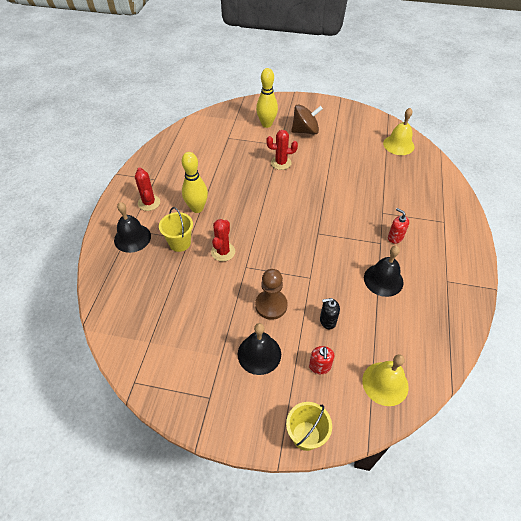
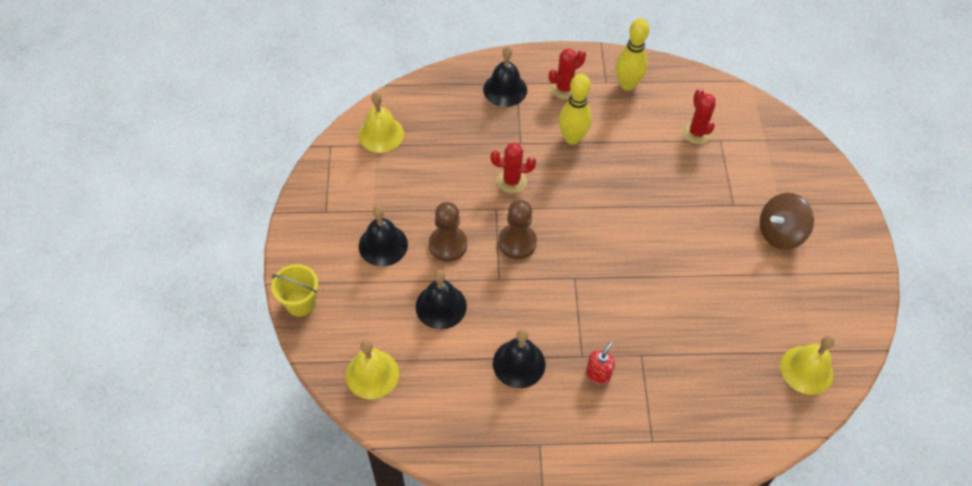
camera: 75 degrees right, 5 degrees up
(139, 336) = (381, 134): none -> yellow bell
(180, 243) = (511, 135): yellow bucket -> none
(266, 124) = (772, 180): yellow bowling pin -> yellow bowling pin (627, 84)
(280, 260) = (517, 242): none -> brown pawn
(281, 163) = (693, 213): red cactus -> red cactus (696, 133)
(305, 131) = (780, 233): brown spinning top -> brown spinning top turned 90 degrees clockwise
(319, 366) = (379, 305): red soap dispenser -> none
(327, 321) = (441, 306): black soap dispenser -> black bell

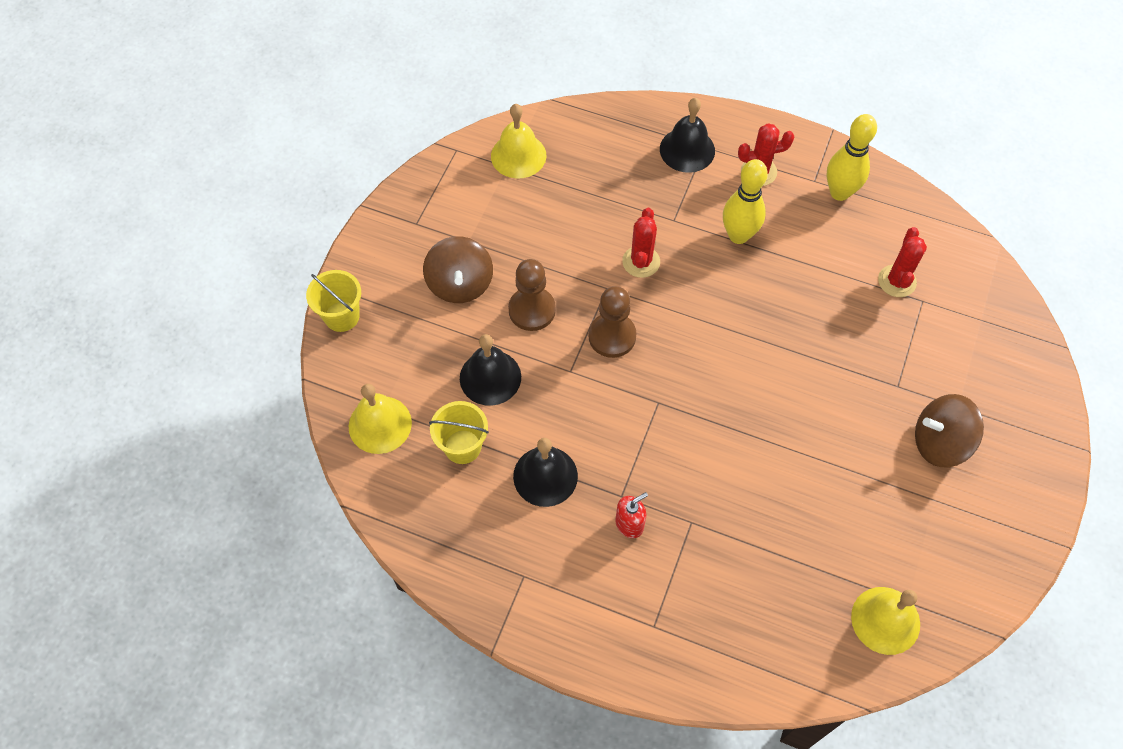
camera: 25 degrees right, 5 degrees up
(383, 245) = (460, 284): black bell -> brown spinning top
(445, 366) = (462, 447): none -> yellow bucket
(511, 181) = (641, 262): red cactus -> red cactus turned 75 degrees clockwise

